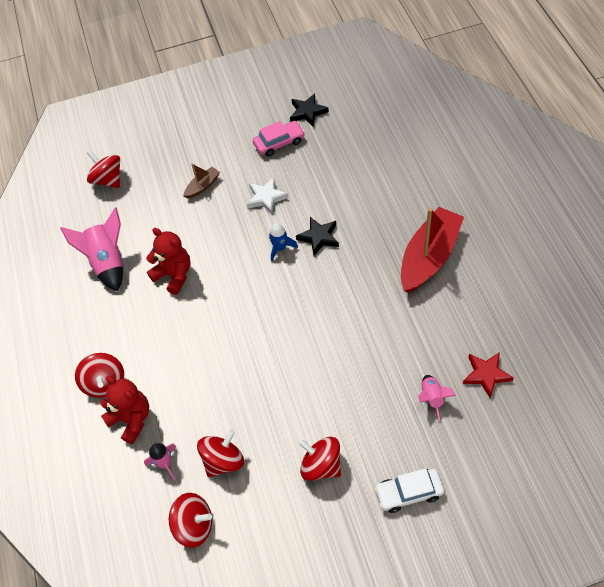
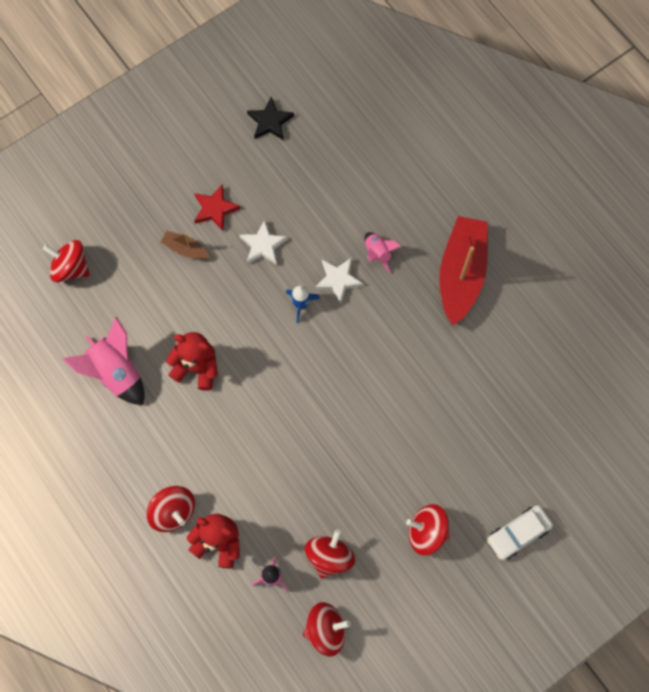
camera: 25 degrees left, 15 degrees up
(202, 186) = (185, 249): brown boat -> brown boat turned 90 degrees counterclockwise
(279, 143) = (252, 171): pink car -> none
(319, 237) = (338, 280): black star -> white star
(432, 398) = (511, 431): pink rocket -> pink rocket (377, 253)
(486, 375) = (555, 391): red star -> red star (215, 209)

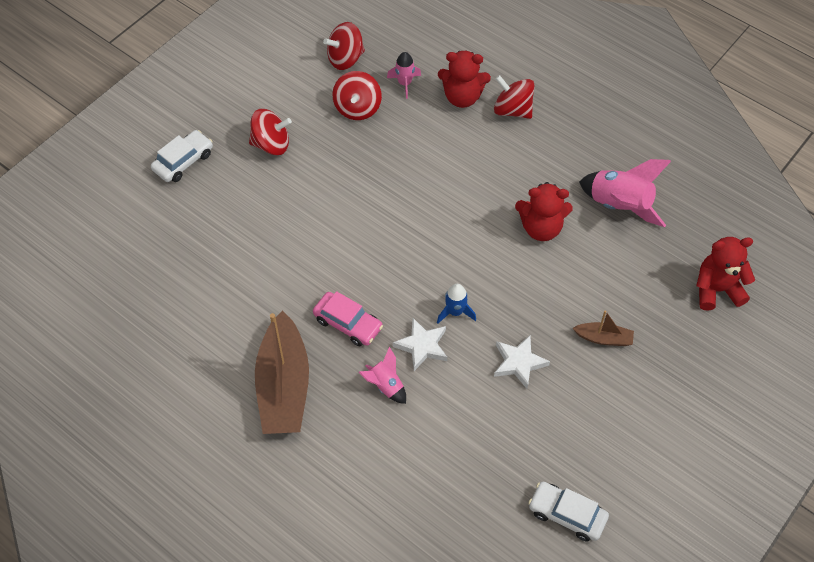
camera: 165 degrees right, 15 degrees down
(71, 268) = (717, 290): red spinning top -> red teddy bear
(215, 209) = (589, 390): red star -> none
(270, 122) = (567, 514): black star -> white car
(396, 316) = (348, 324): none -> pink car
(461, 274) = (284, 386): red boat -> brown boat

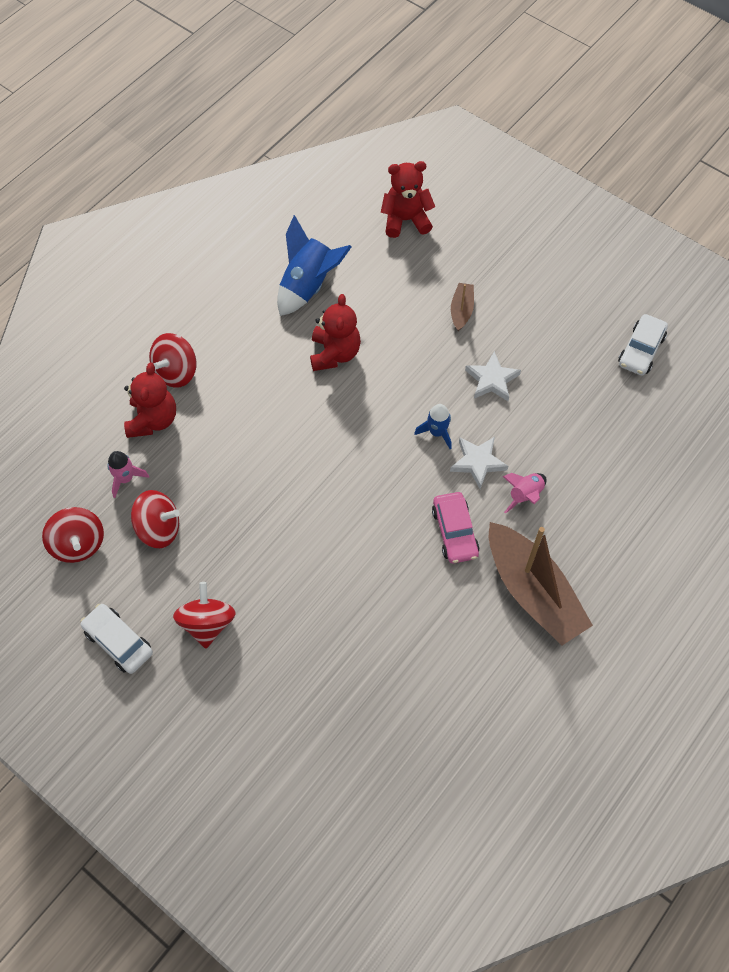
camera: 90 degrees left, 5 degrees up
(183, 162) = (228, 727): white car -> white car (118, 642)
(284, 386) = (532, 592): brown boat -> brown boat turned 60 degrees clockwise
(348, 324) = (454, 532): pink car -> pink car turned 135 degrees clockwise
(619, 206) = (308, 286): pink rocket -> blue rocket
(717, 290) = (406, 220): red teddy bear -> red teddy bear turned 90 degrees clockwise

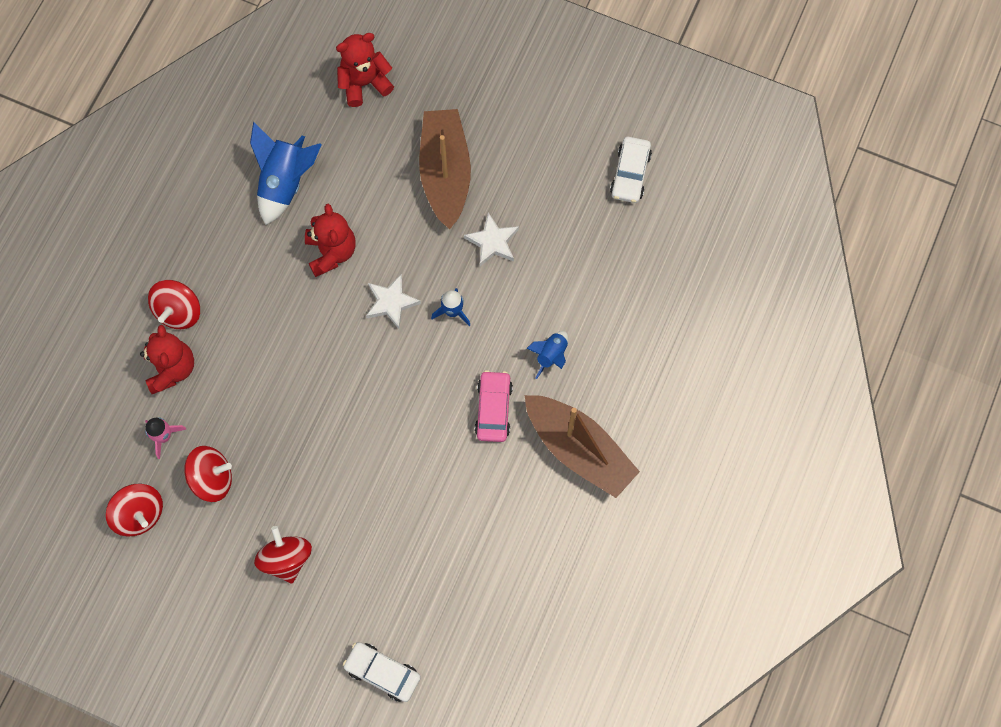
camera: 15 degrees left, 10 degrees up
(118, 642) = (208, 598): white car -> white car (382, 672)
(454, 532) = (493, 409): pink car -> pink car turned 150 degrees counterclockwise
(461, 310) = (445, 173): brown boat -> brown boat, size x2.18
(478, 462) = (499, 333): white star -> white star (391, 302)
(525, 495) = (551, 355): pink rocket -> blue rocket

